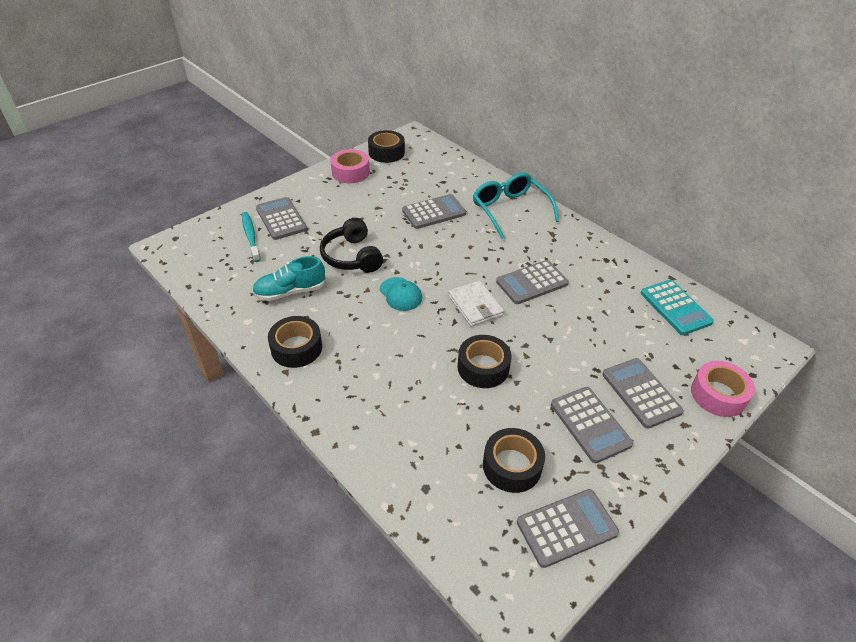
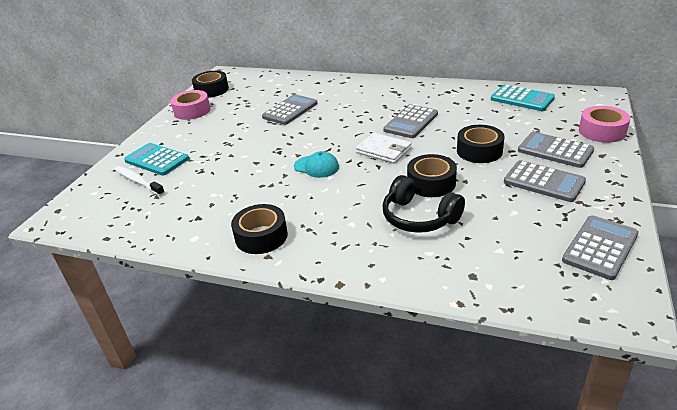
camera: 25 degrees left, 10 degrees down
(251, 236) = (138, 181): turquoise toothbrush -> white toothbrush
(281, 219) = (157, 160): grey calculator -> turquoise calculator
(290, 291) = (215, 202): turquoise shoe -> none
(352, 256) = (249, 160): black headphones -> black headphones (419, 217)
(510, 210) = (348, 89): turquoise glasses -> none
(512, 466) = (520, 230): black tape -> black tape (479, 151)

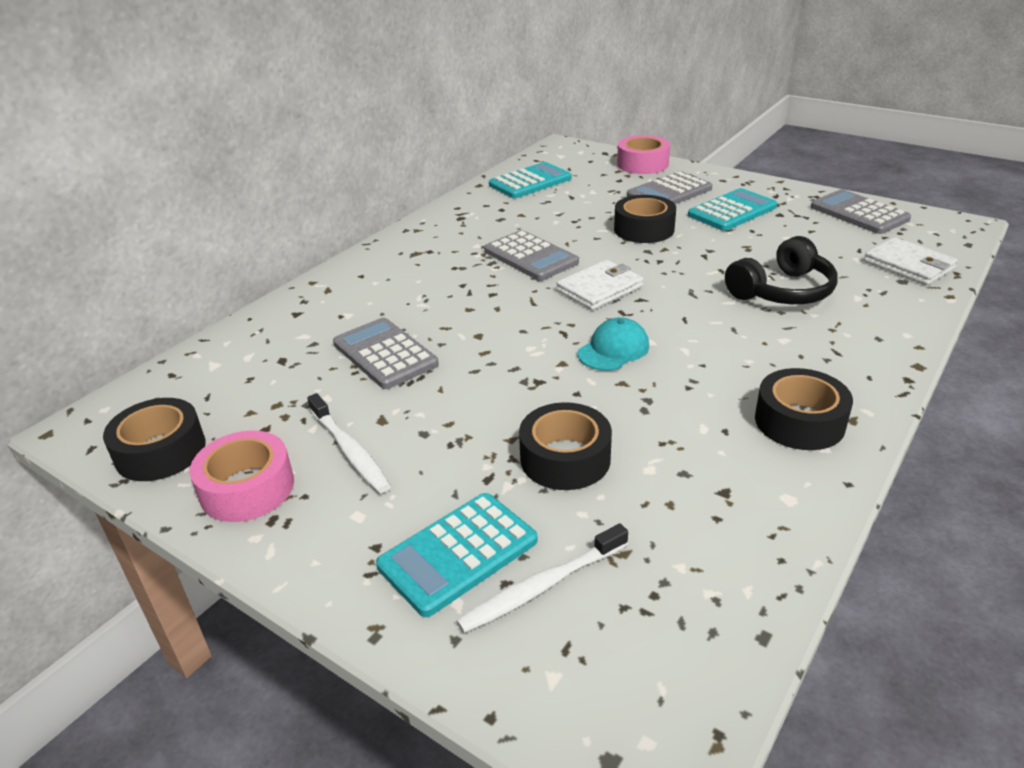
camera: 75 degrees left, 0 degrees up
(217, 122) = (349, 450): none -> white toothbrush
(431, 183) = (705, 271): black tape -> black tape (565, 458)
(506, 279) = (909, 265): none -> white wallet
(543, 182) = (732, 211): grey calculator -> turquoise calculator

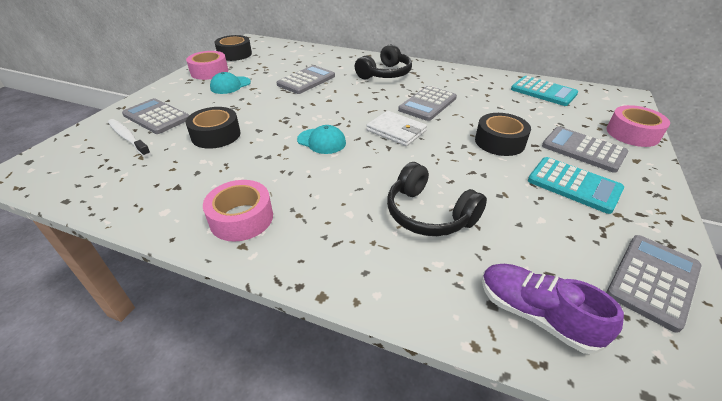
camera: 75 degrees right, 5 degrees up
(349, 450) = (230, 85): white toothbrush -> turquoise cap
(407, 276) = (385, 74): none -> black headphones
(458, 553) = (156, 117): turquoise calculator -> grey calculator
(799, 421) = (241, 218): black tape -> pink tape
(909, 265) = (535, 314): white wallet -> purple shoe

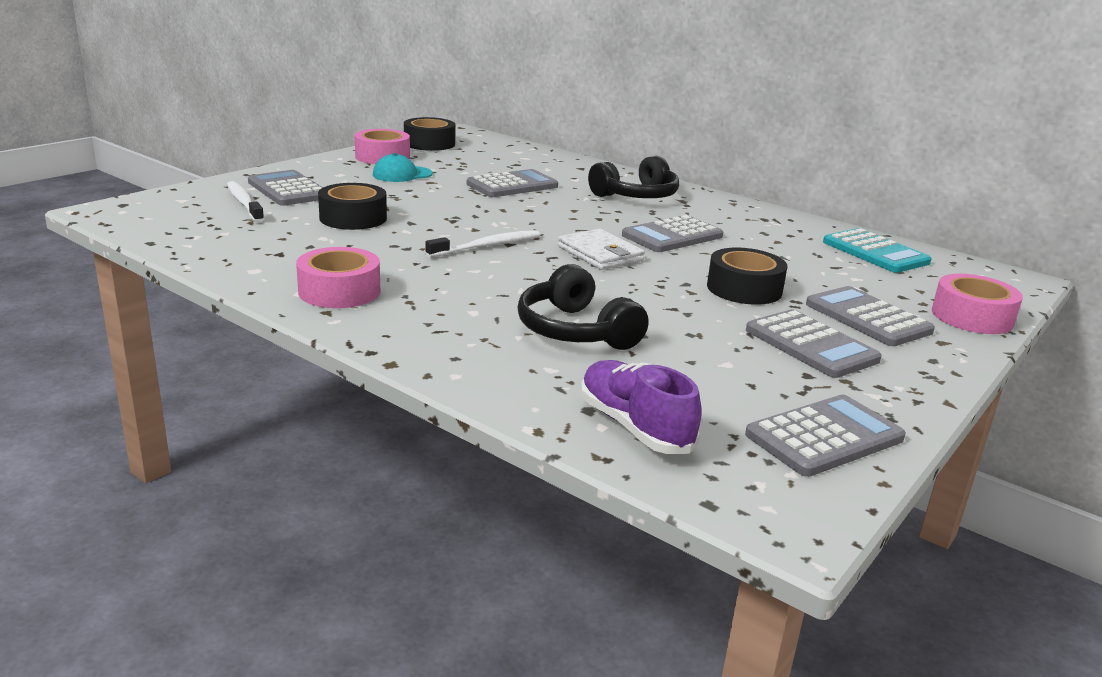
camera: 15 degrees right, 15 degrees down
(321, 141) = (487, 246): turquoise cap -> white toothbrush
(573, 185) = (810, 345): turquoise calculator -> grey calculator

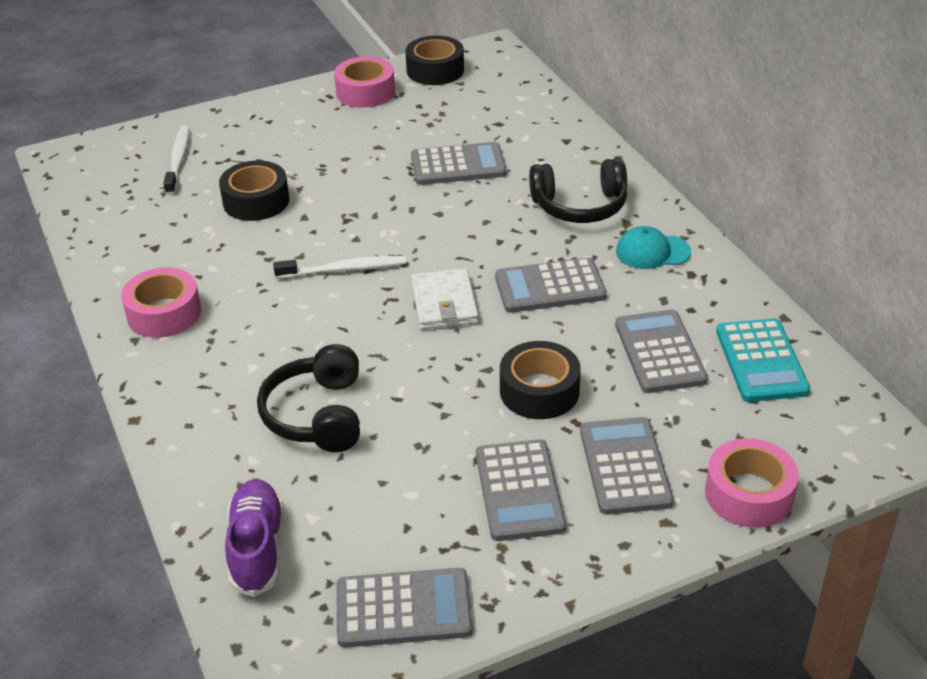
camera: 30 degrees right, 15 degrees up
(288, 190) = (232, 143): grey calculator -> grey calculator (660, 352)
(402, 174) = (360, 129): turquoise cap -> turquoise cap (652, 252)

